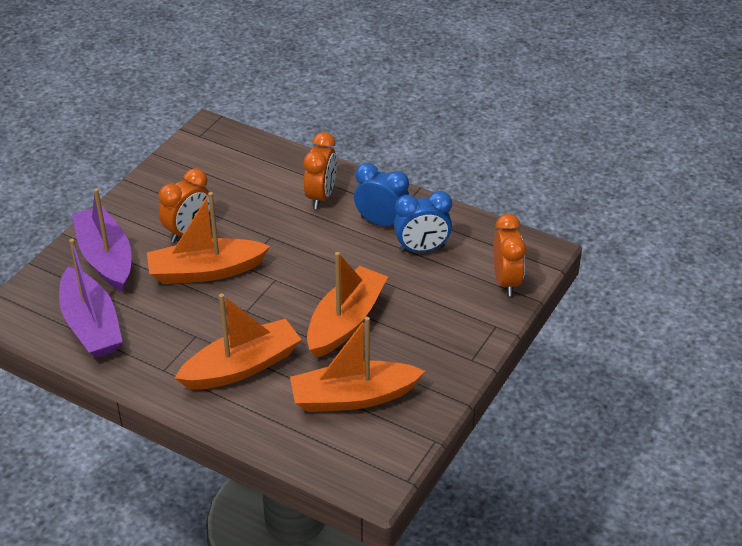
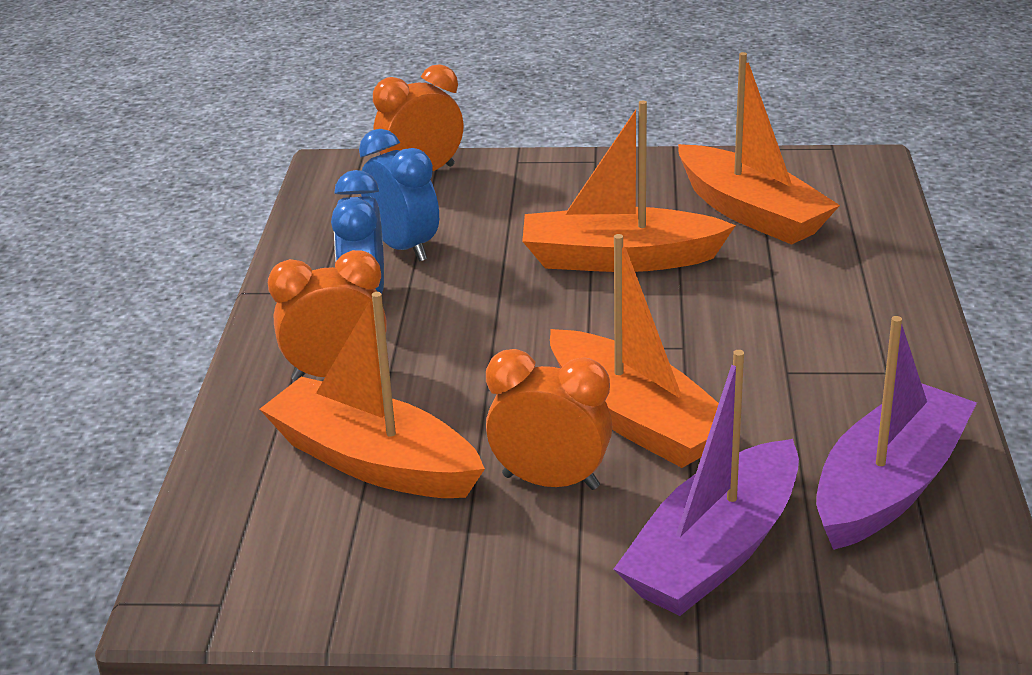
camera: 115 degrees left, 10 degrees down
(242, 367) = (799, 308): orange boat -> orange boat (373, 462)

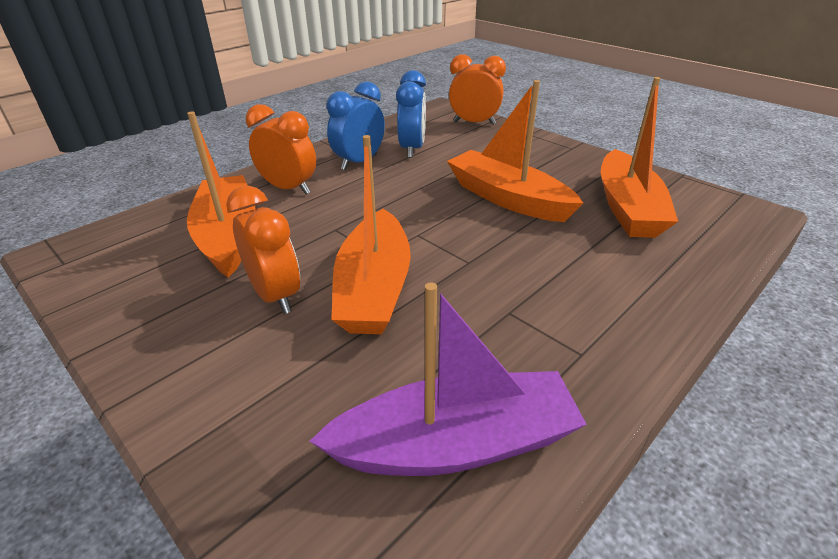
camera: 40 degrees right, 5 degrees up
(714, 552) = (275, 403): purple boat -> none

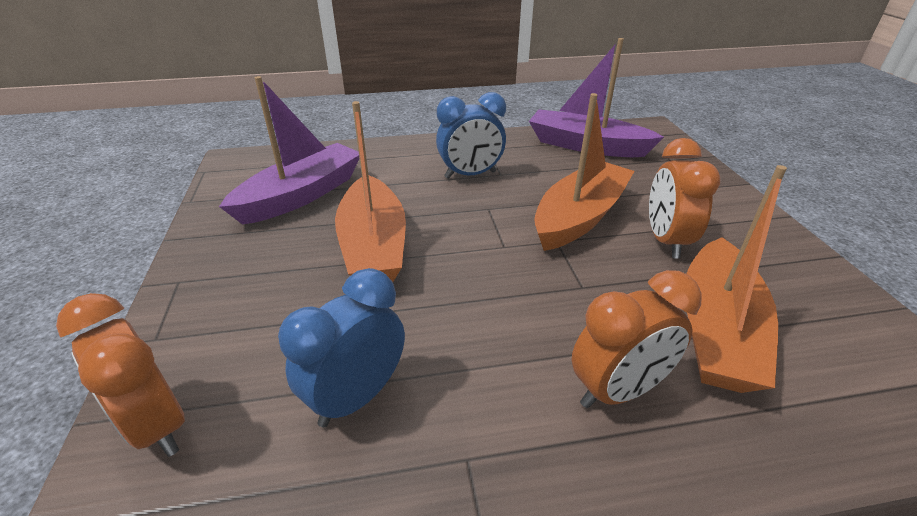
camera: 145 degrees left, 0 degrees up
(289, 188) = (618, 390): orange clock -> orange clock turned 90 degrees counterclockwise
(359, 162) = (470, 405): blue clock -> blue clock (470, 175)
(627, 208) = (301, 195): orange boat -> purple boat

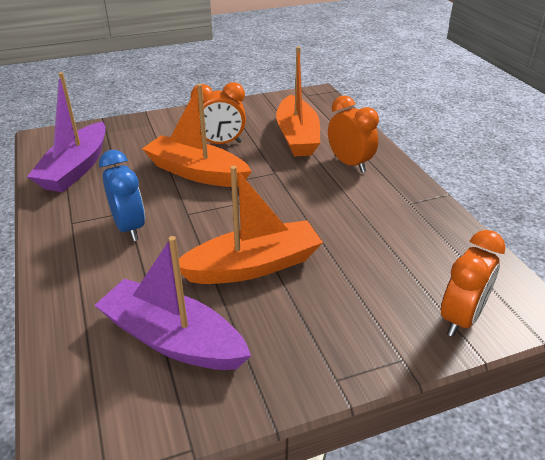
camera: 100 degrees left, 0 degrees up
(357, 397) = (397, 242): blue clock -> none
(716, 330) = (297, 136): orange boat -> orange boat turned 75 degrees clockwise

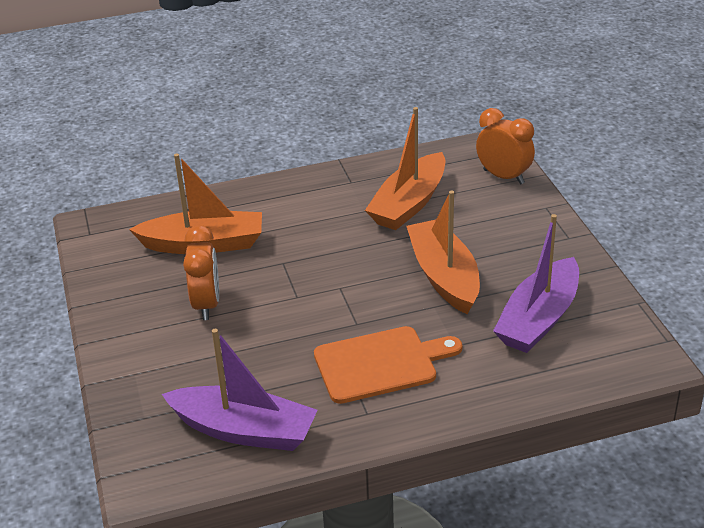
camera: 85 degrees left, 0 degrees up
(129, 227) = (380, 364): blue clock -> orange cutting board
(196, 172) = (273, 321): orange boat -> orange boat (409, 204)
(349, 164) = (274, 211): orange clock -> none

